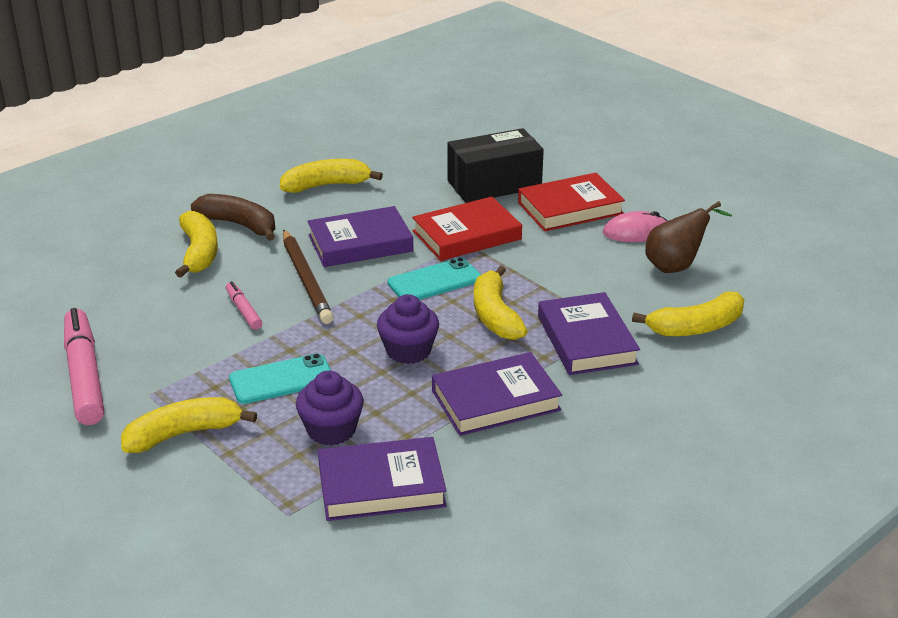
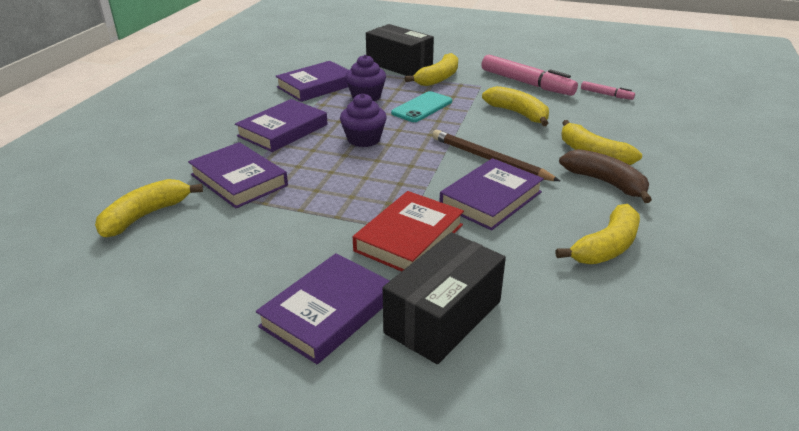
camera: 150 degrees right, 0 degrees up
(197, 495) = (399, 65): none -> black box
(240, 225) = (605, 183): brown banana -> brown banana turned 135 degrees counterclockwise
(243, 310) = (499, 131): pink marker -> pink marker (606, 94)
(434, 281) = (394, 187): turquoise phone -> none
(495, 315) = (322, 177): yellow banana -> yellow banana (518, 113)
(570, 208) = (328, 312): red book -> purple book
(636, 232) = (233, 304): pink mouse -> none
(676, 266) = (174, 273): brown pear -> none

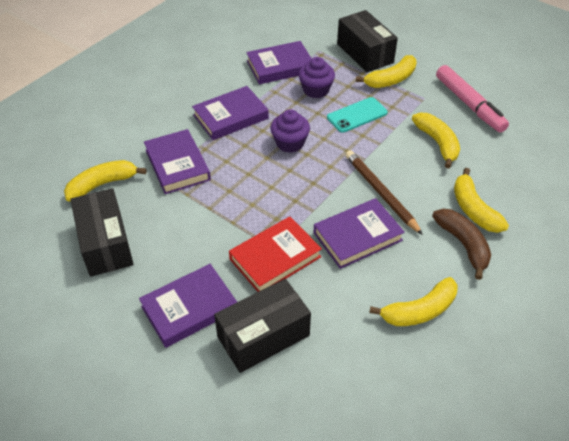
camera: 20 degrees right, 15 degrees up
(175, 272) = (105, 244): none -> black box
(606, 94) = (536, 137): pink marker -> none

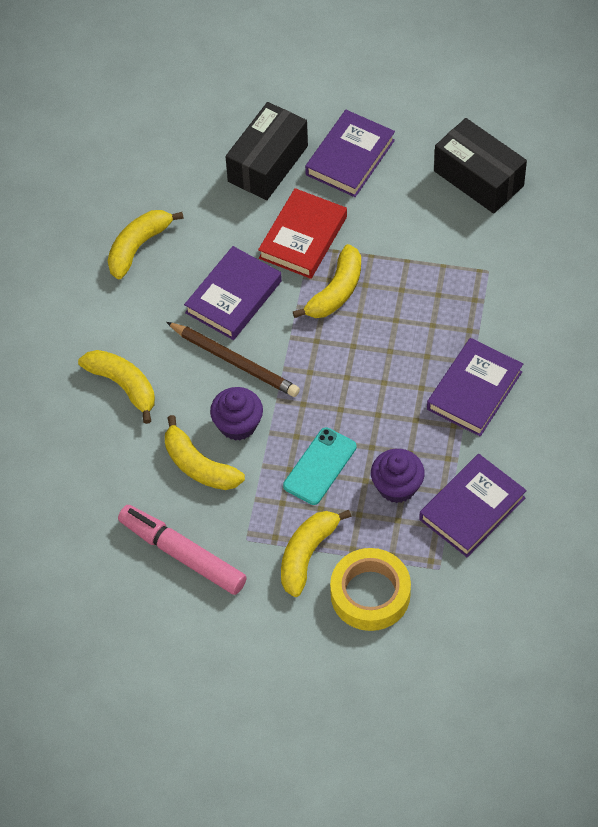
camera: 155 degrees right, 10 degrees up
(102, 184) = (541, 236): yellow banana -> yellow banana (335, 291)
(177, 165) = (482, 295): purple book -> none
(290, 143) = (376, 383): purple cupcake -> purple cupcake (238, 424)
(365, 53) = (370, 594): black box -> yellow tape
(463, 245) = (120, 336): brown banana -> none

